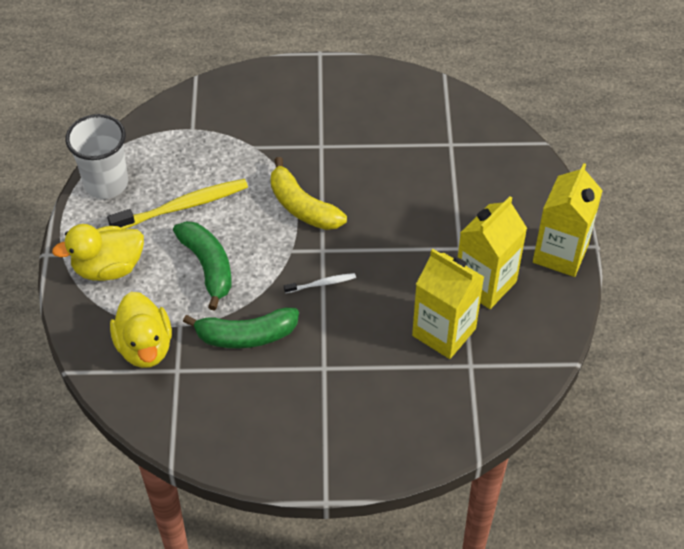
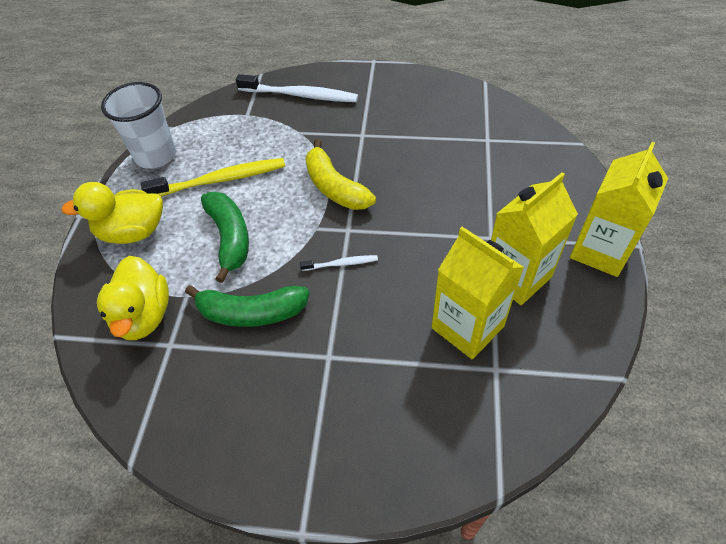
camera: 10 degrees right, 0 degrees up
(246, 102) = (300, 95): none -> white toothbrush

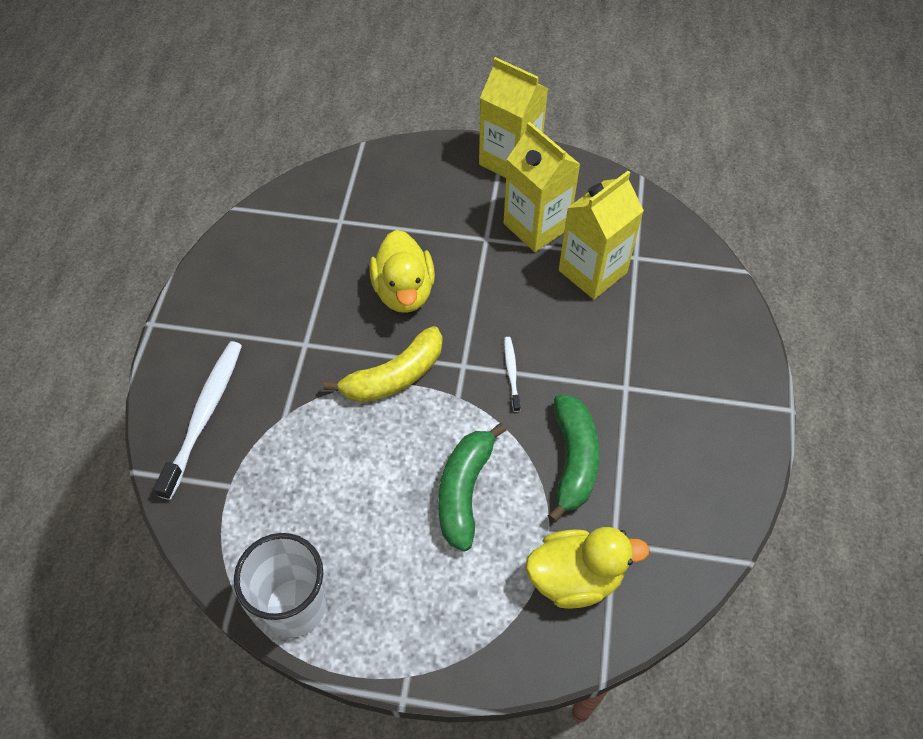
camera: 90 degrees left, 5 degrees up
(133, 232) = (443, 614): yellow duck -> yellow duck (404, 291)
(220, 180) = (361, 511): yellow toothbrush -> none
(230, 238) = (464, 490): green banana -> green banana turned 60 degrees counterclockwise

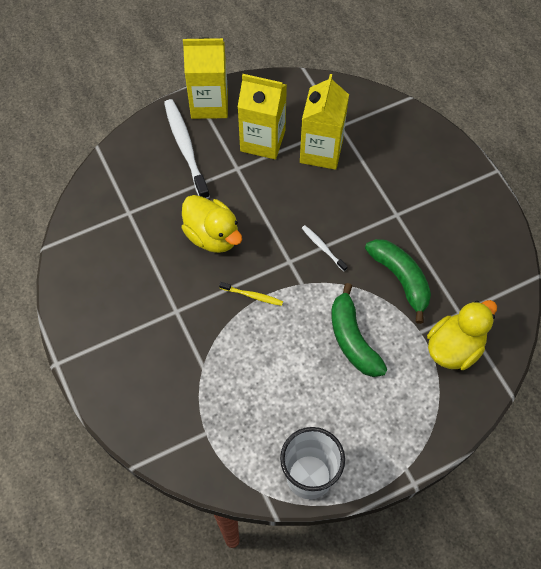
camera: 35 degrees left, 5 degrees up
(204, 416) = (149, 401): white toothbrush -> white toothbrush (186, 148)
(394, 376) = (252, 296): yellow banana -> yellow toothbrush

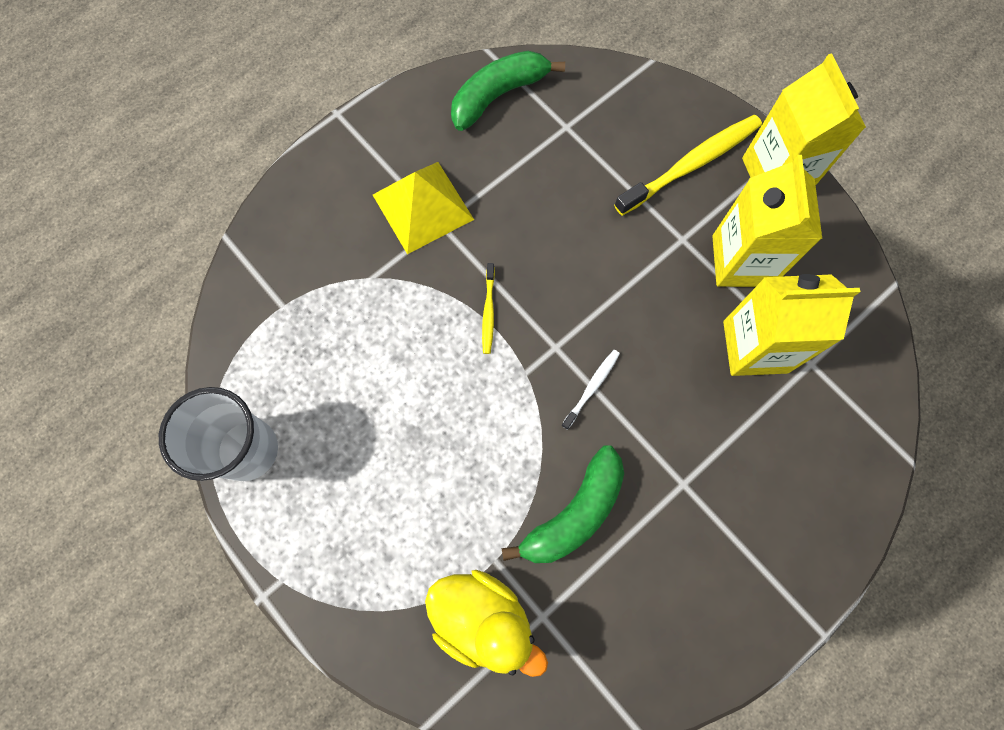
camera: 75 degrees right, 10 degrees up
(158, 320) = (422, 207): none -> yellow pyramid
(186, 148) = (690, 165): white toothbrush -> yellow toothbrush
(212, 236) = (564, 237): yellow duck -> none
(352, 339) = (458, 463): green banana -> green banana (498, 95)

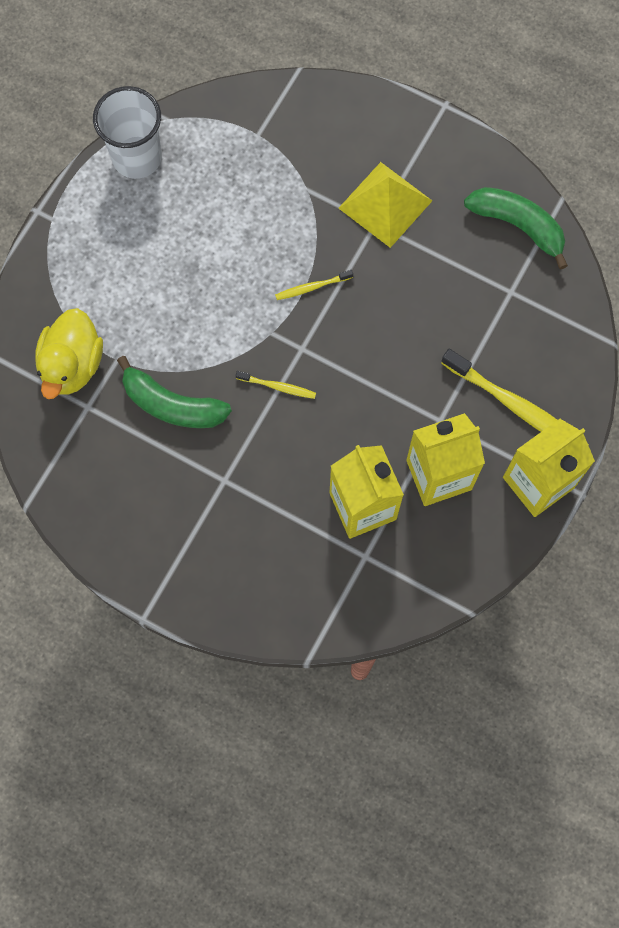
camera: 70 degrees right, 0 degrees up
(591, 388) = (277, 387): white toothbrush -> yellow toothbrush

